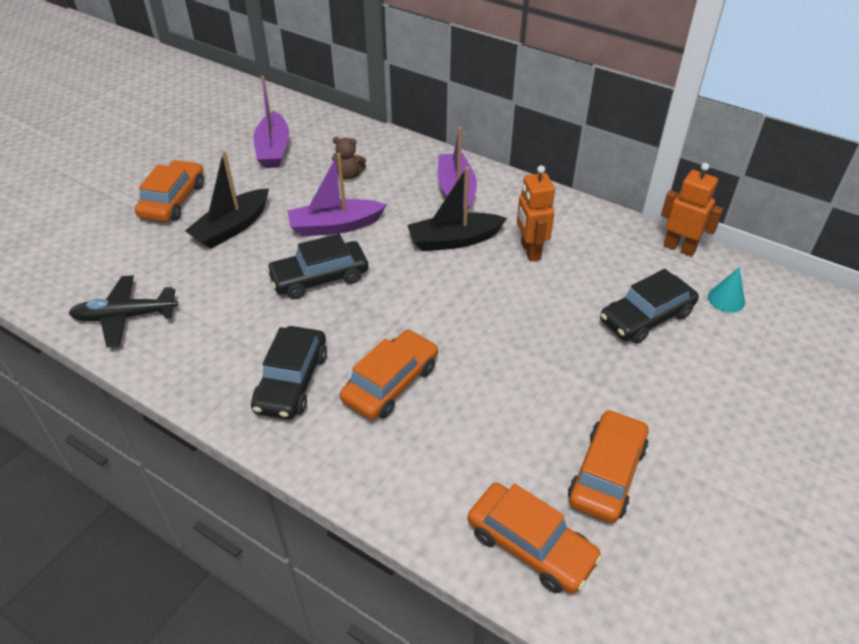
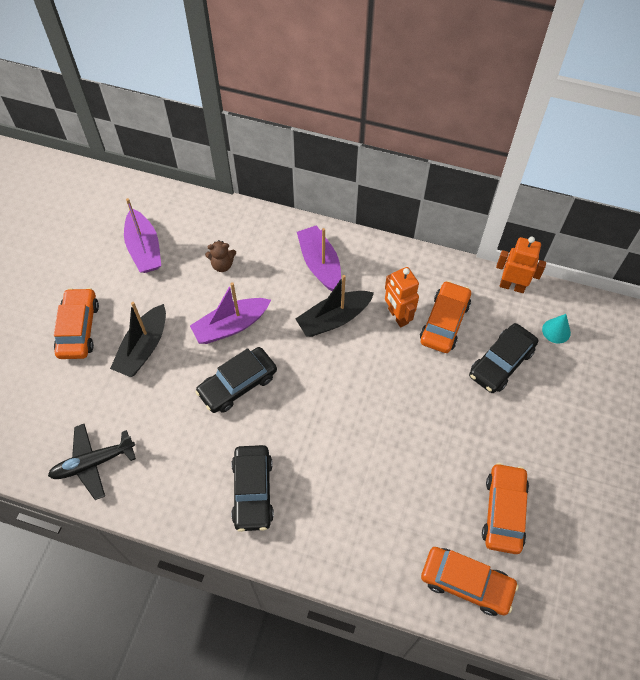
camera: 15 degrees left, 15 degrees up
(391, 383) = (328, 473): orange car -> orange car (444, 322)

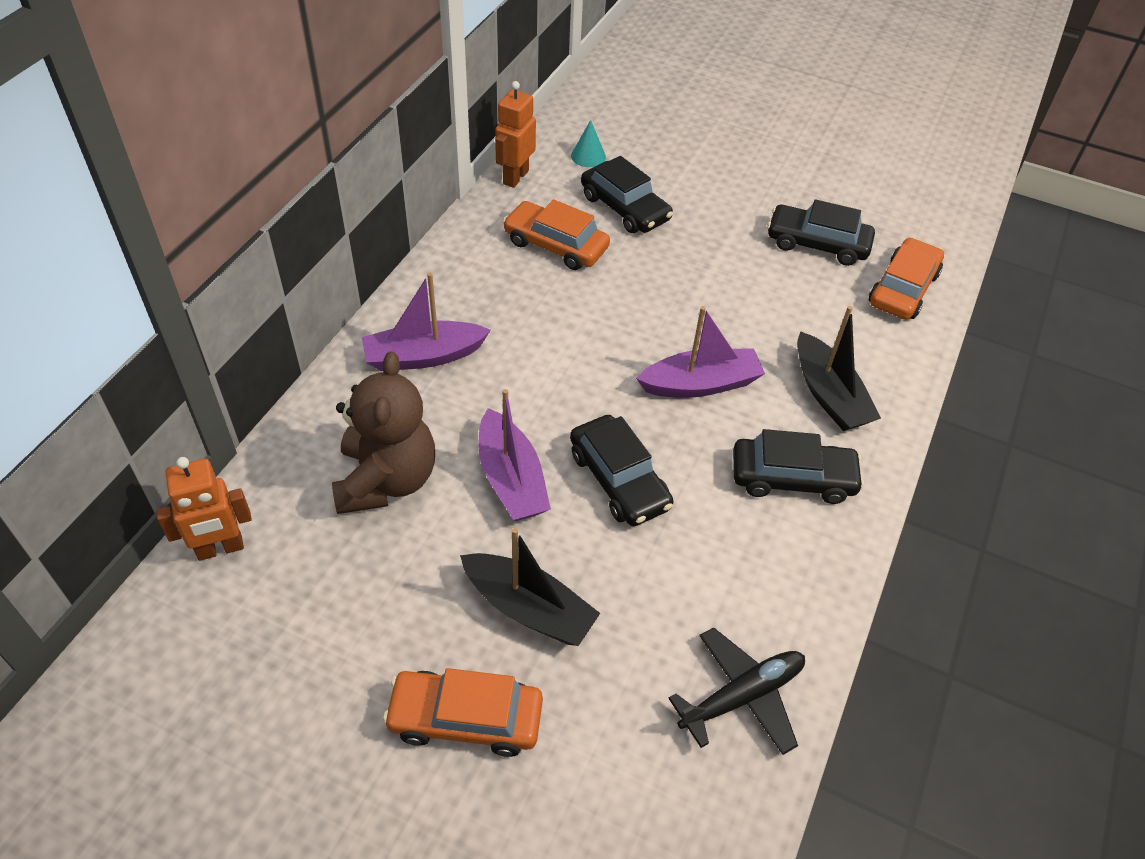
camera: 85 degrees left, 10 degrees down
(93, 463) = (742, 696): black plane -> black plane turned 105 degrees counterclockwise
(144, 249) = (312, 597): purple boat -> purple boat (700, 384)
(222, 265) = (386, 480): brown teddy bear -> brown teddy bear, size x2.18
(334, 319) = (526, 354): black boat -> black boat (829, 395)
(397, 316) = (536, 287): orange robot -> orange robot (220, 549)
(504, 511) = (817, 244): orange car -> black car

